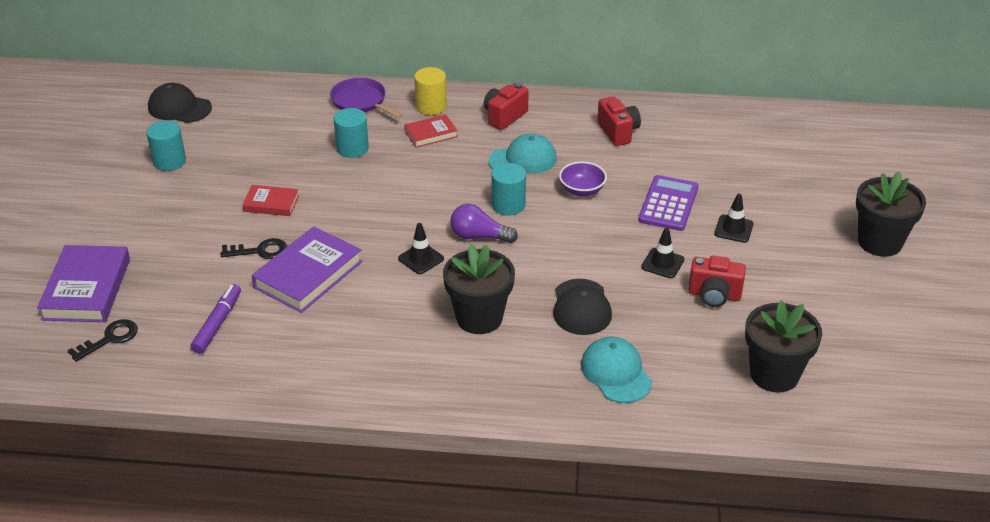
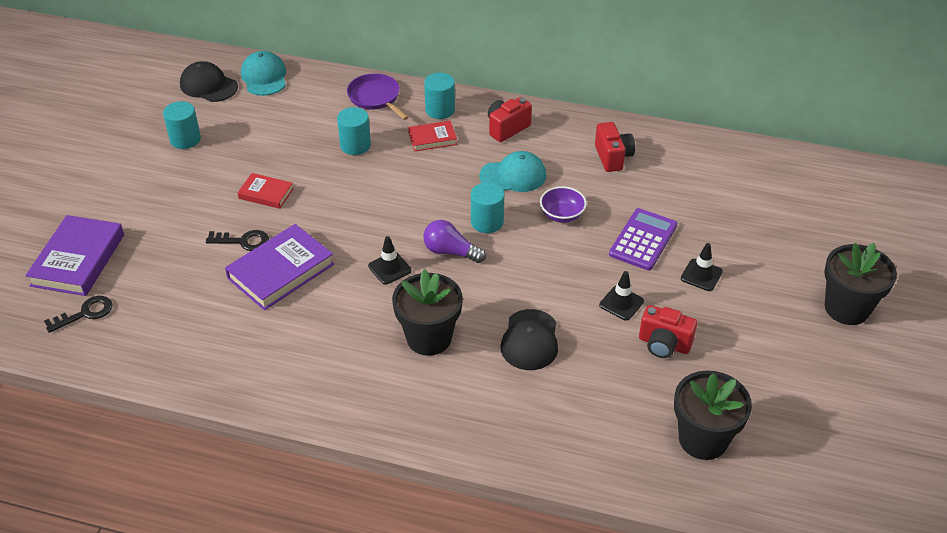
camera: 10 degrees right, 5 degrees up
(217, 324) = (185, 311): purple marker -> none
(431, 106) = (440, 110): yellow cylinder -> turquoise cylinder
(616, 373) = (546, 415): turquoise cap -> turquoise cap (264, 77)

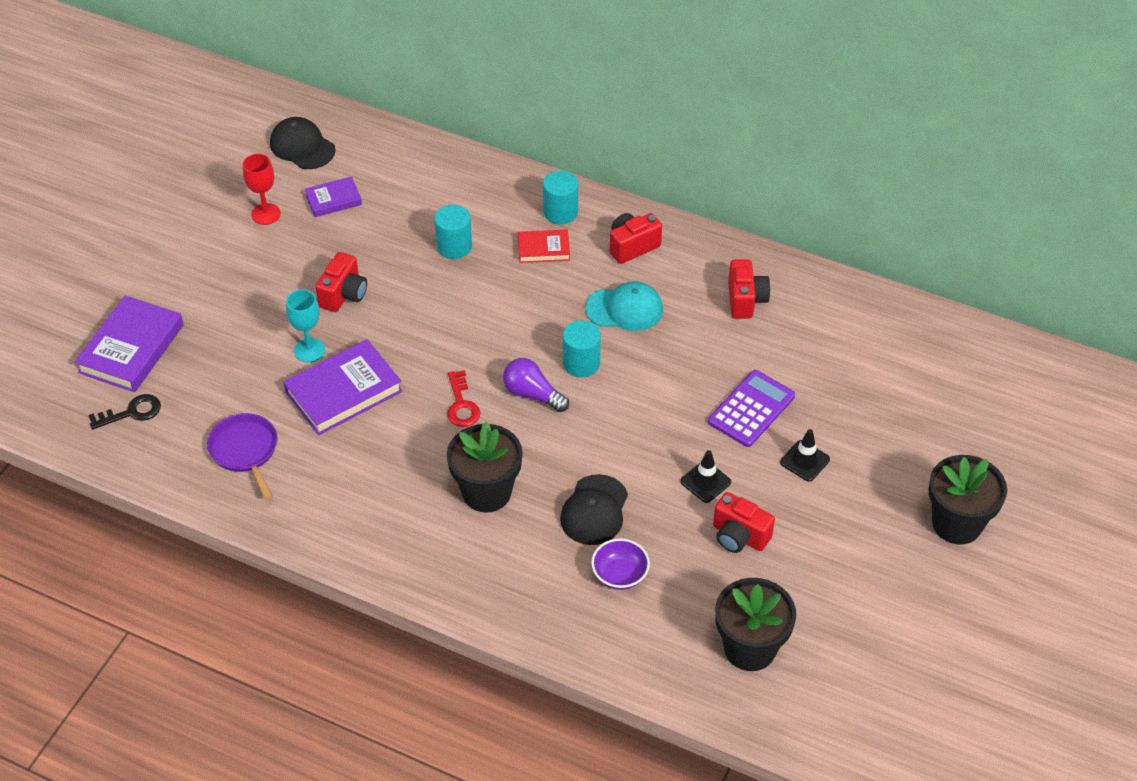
camera: 10 degrees right, 5 degrees up
(185, 139) = (266, 214): turquoise cylinder -> red goblet
(243, 122) = (333, 200): none -> purple book
(243, 241) = (309, 350): black key -> turquoise goblet
(264, 77) = (367, 143): turquoise cap -> none
(266, 193) = (344, 295): red book -> red camera
(375, 97) = (490, 186): purple pan -> purple pan (245, 451)
(389, 268) = (461, 405): black traffic cone -> red key
(562, 215) = (667, 366): purple bowl -> purple bowl (620, 575)

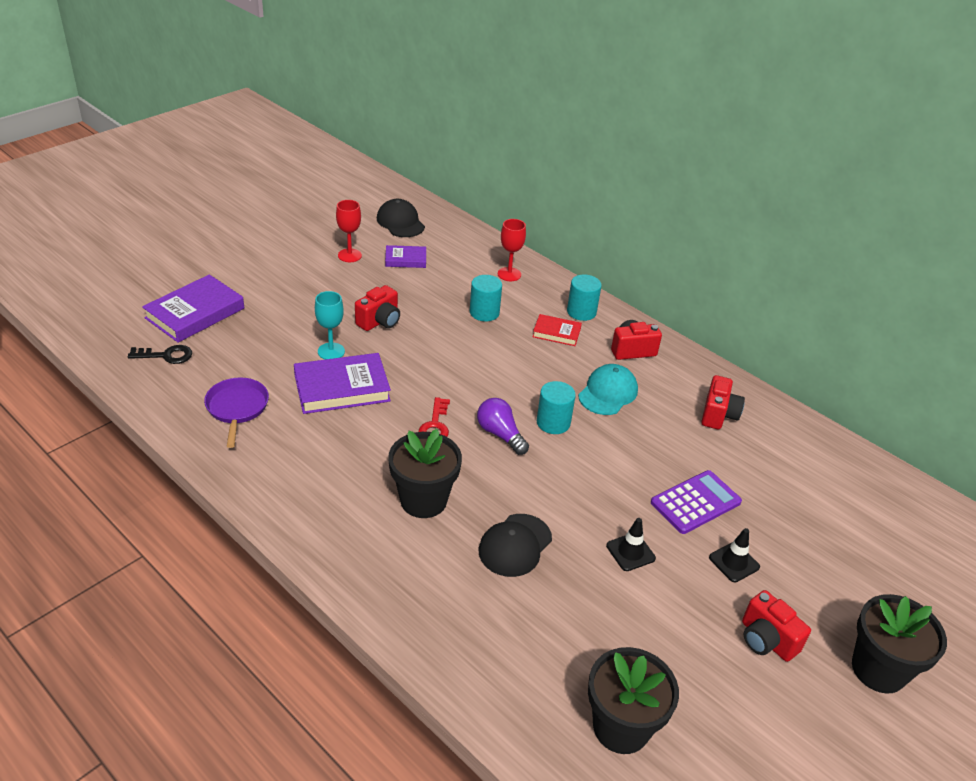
camera: 15 degrees right, 10 degrees down
(460, 184) = (509, 274): none -> red goblet
(620, 575) = (515, 611): purple bowl -> none
(624, 309) = (608, 393): turquoise cap -> turquoise cap turned 75 degrees counterclockwise
(739, 536) = (646, 611): red camera -> red camera (766, 640)

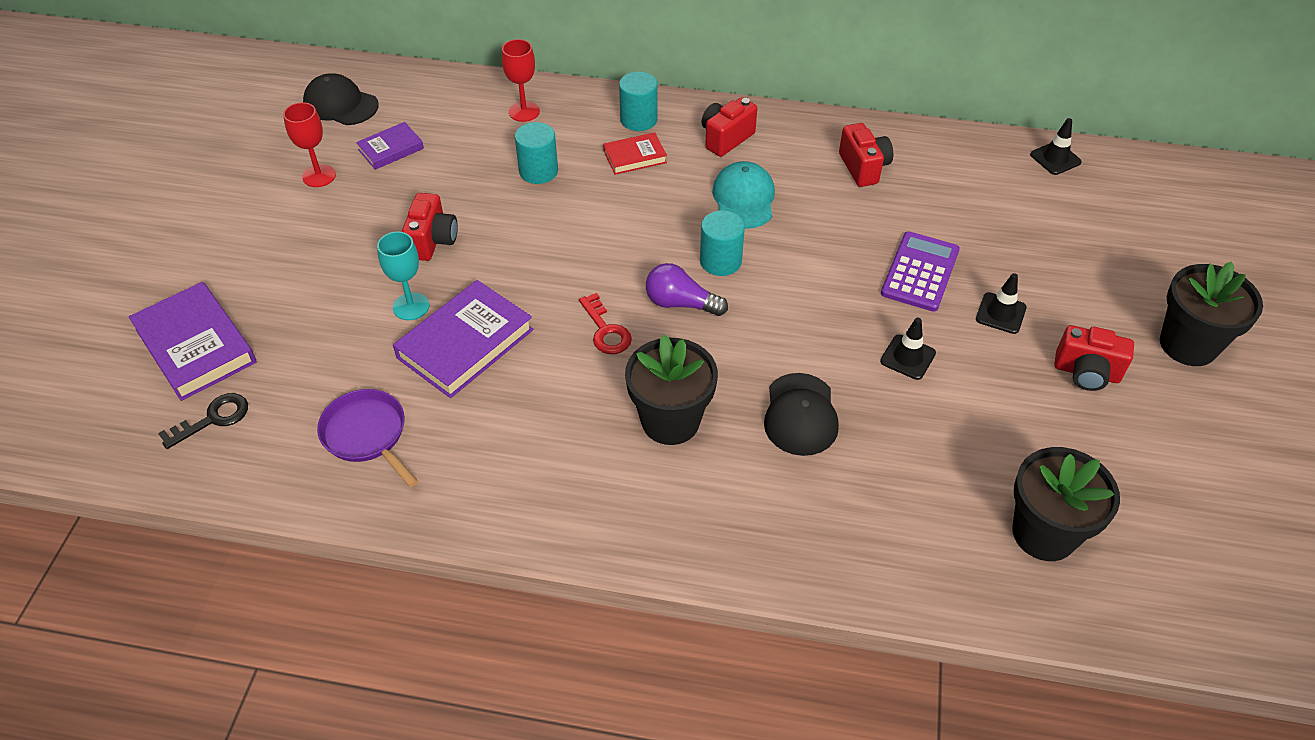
camera: 30 degrees left, 10 degrees up
(195, 313) = (195, 346): purple book -> purple book turned 45 degrees counterclockwise
(887, 482) = (1055, 158): none -> black traffic cone

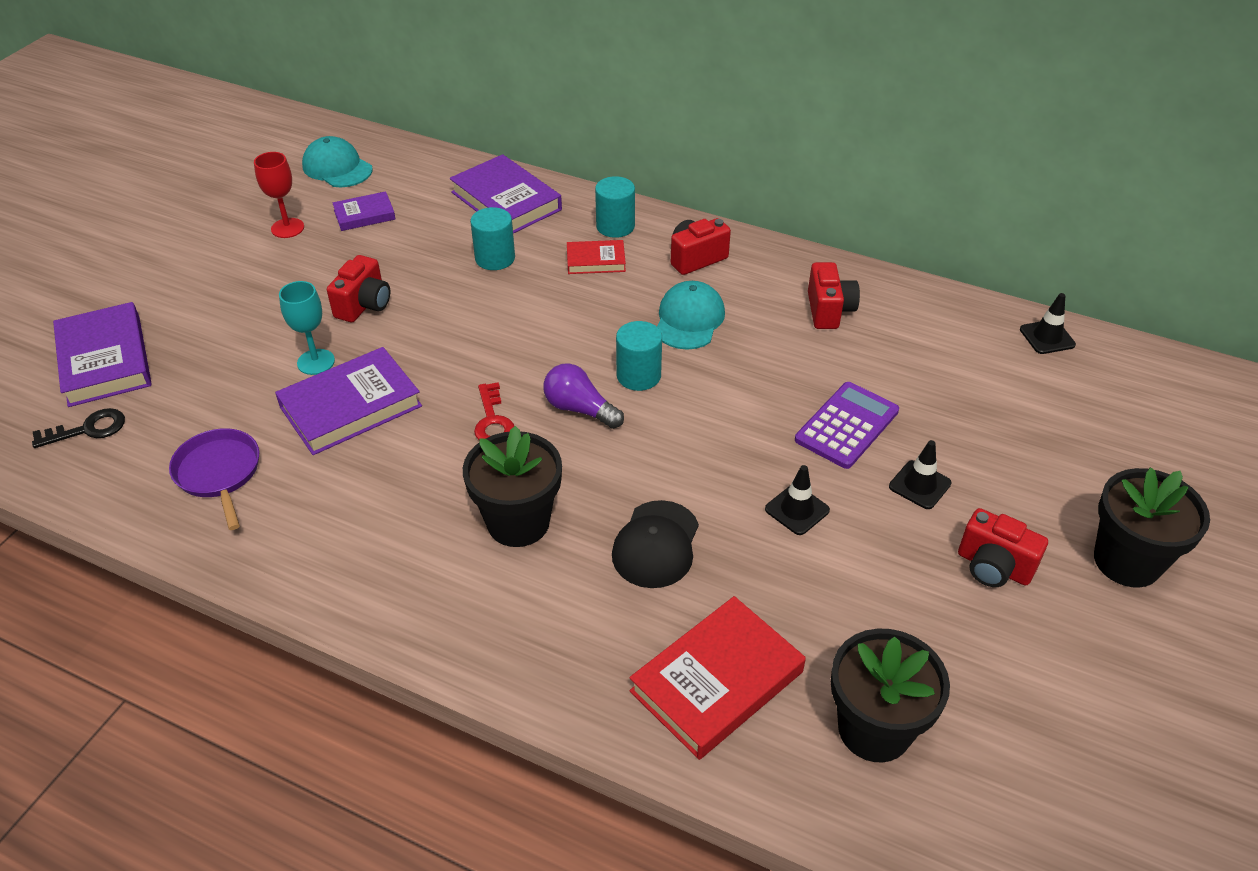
camera: 15 degrees right, 5 degrees down
(340, 104) = (337, 168): black cap -> turquoise cap
(524, 111) = (506, 201): red goblet -> purple book
(901, 524) = (716, 681): none -> red book

